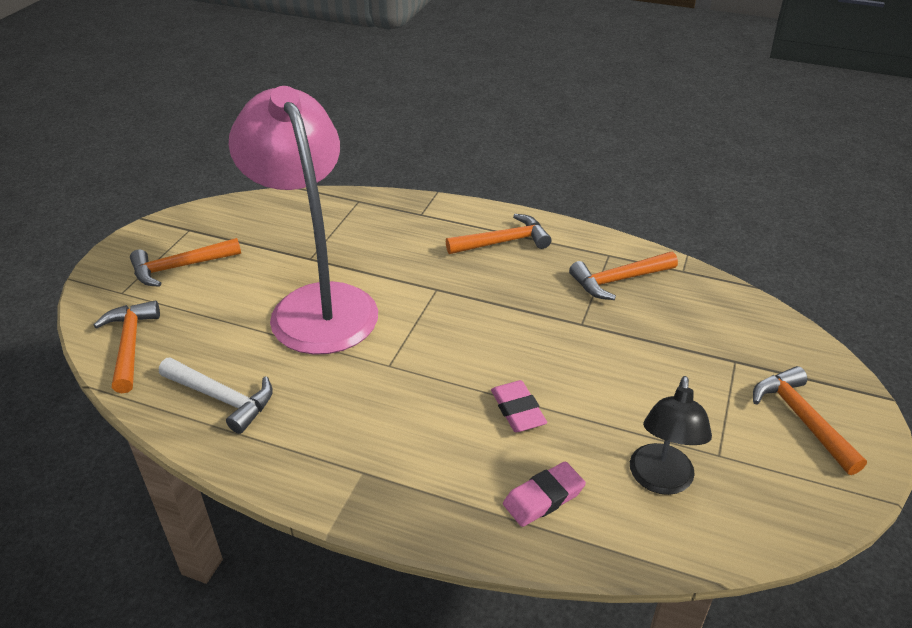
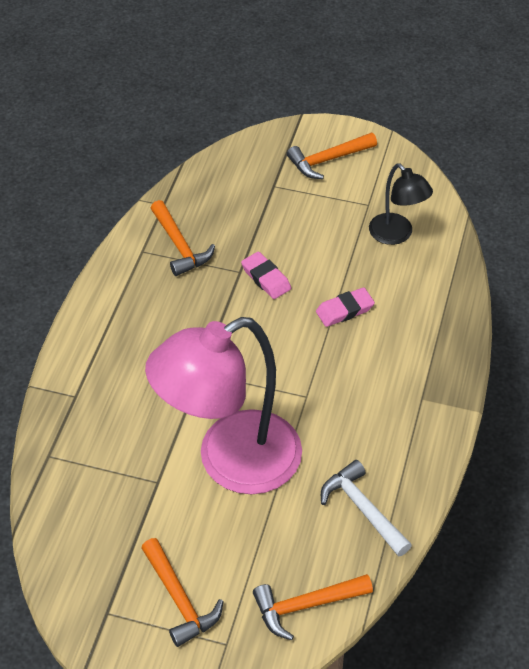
camera: 95 degrees left, 10 degrees up
(221, 398) = (363, 509): white hammer -> white hammer turned 60 degrees counterclockwise
(503, 242) = (124, 326): orange hammer -> none
(543, 497) = (423, 295): pink eraser -> pink eraser (266, 278)
(660, 480) = (396, 235): black lamp -> black lamp turned 45 degrees clockwise

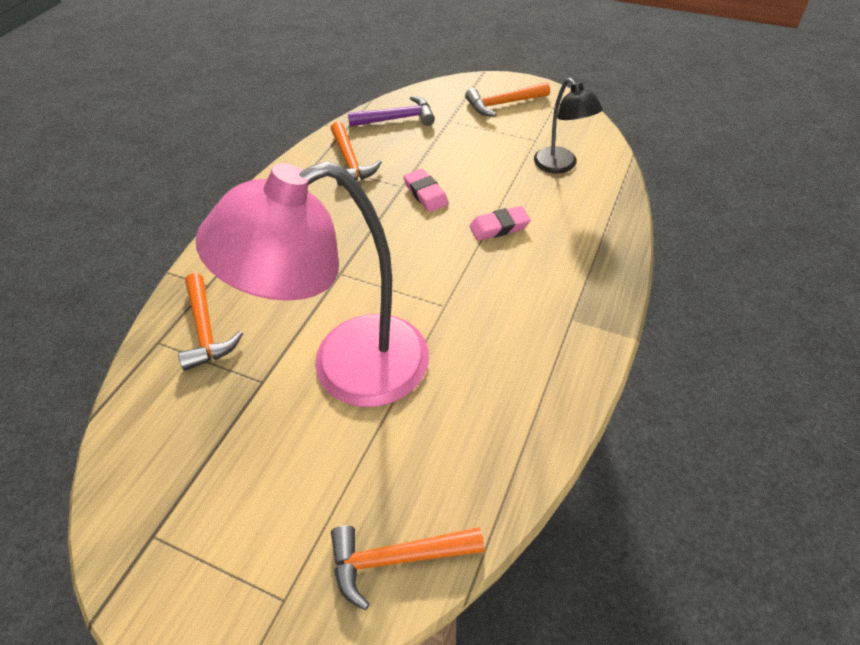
camera: 10 degrees right, 0 degrees up
(179, 599) = (243, 529): orange hammer -> orange hammer (206, 330)
(217, 187) = (397, 119): none -> purple hammer
(363, 509) = (488, 439): white hammer -> none

